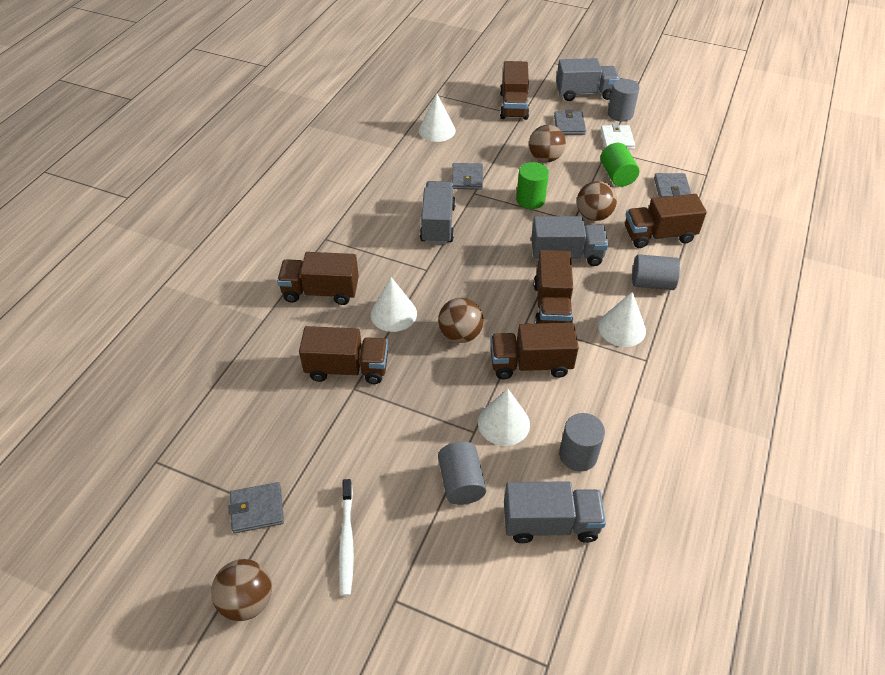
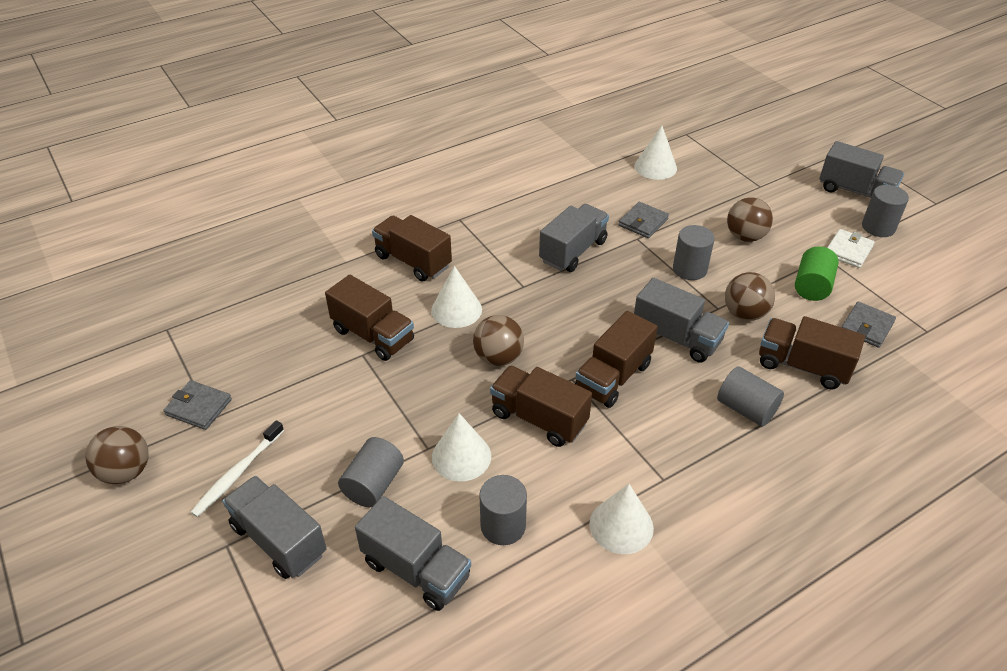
camera: 35 degrees right, 5 degrees down
(432, 569) = (279, 540): none -> grey truck
(513, 106) = (759, 174): brown truck -> none
(530, 200) = (689, 269): green cylinder -> grey cylinder
(569, 125) = (805, 215): grey wallet -> none
(622, 328) = (667, 435): white cone -> white cone (621, 525)

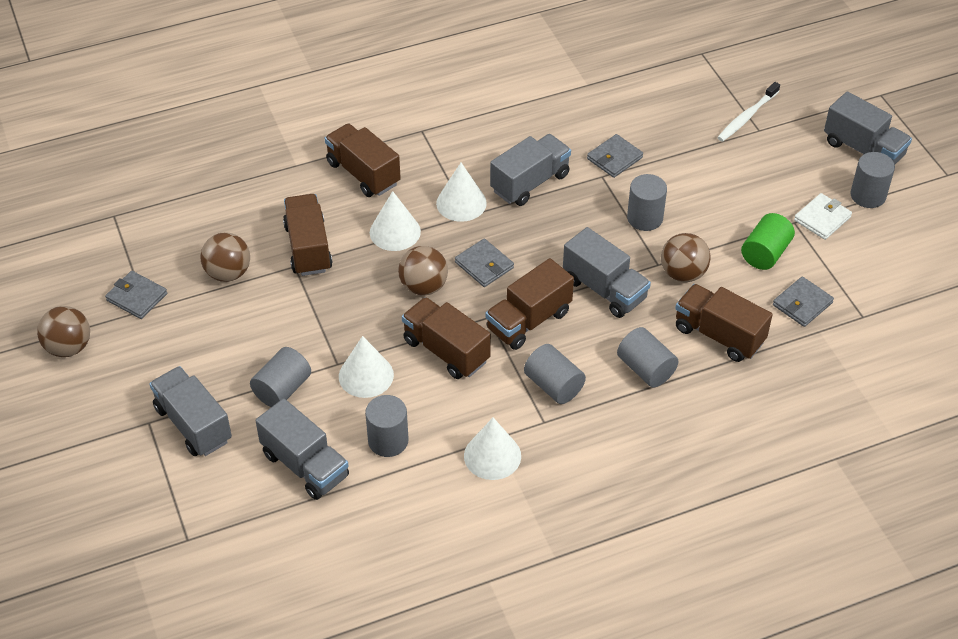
camera: 10 degrees right, 5 degrees up
(237, 474) = (164, 363): white toothbrush -> white toothbrush (746, 117)
(373, 335) = (308, 248): brown truck -> brown truck turned 150 degrees counterclockwise
(552, 330) = (484, 265): none -> grey wallet
(655, 167) = (651, 92): white cone -> white cone (461, 203)
(660, 439) = (553, 385): none -> grey cylinder
(745, 236) = (718, 188): brown ball -> brown ball (228, 273)

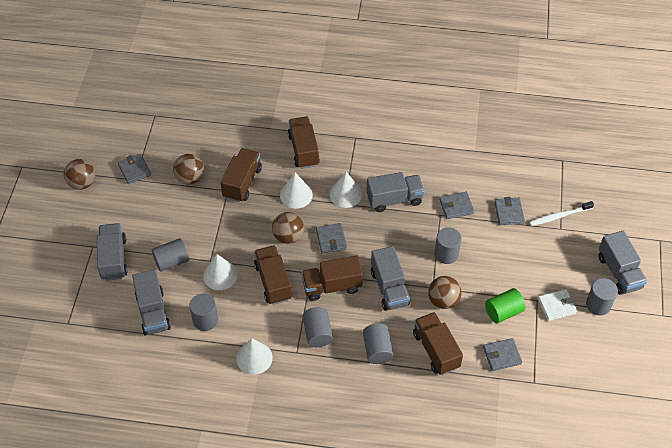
camera: 30 degrees right, 5 degrees up
(684, 138) = (509, 212): none -> grey wallet

